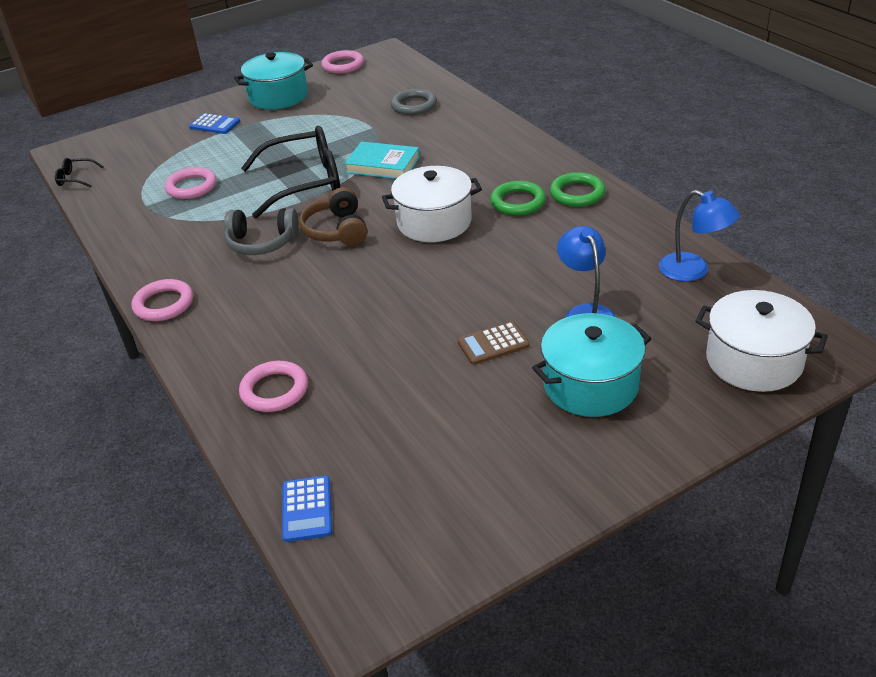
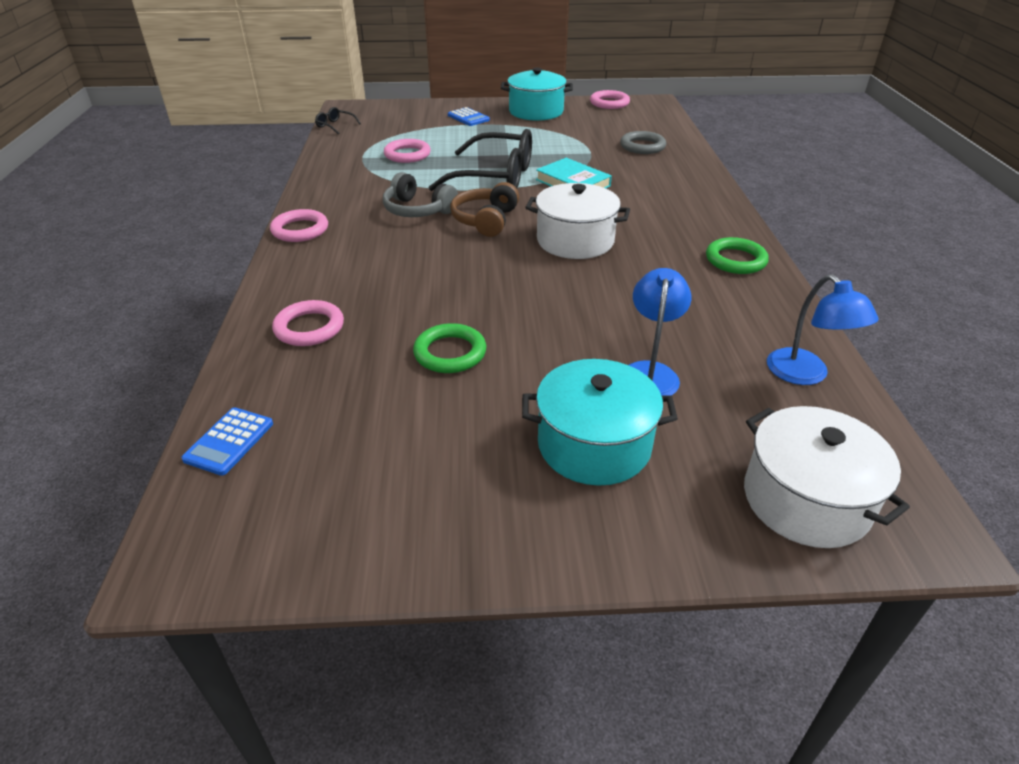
camera: 25 degrees right, 0 degrees up
(493, 344) = (532, 364): brown calculator -> none
(518, 202) = (669, 249): green ring -> green ring (450, 353)

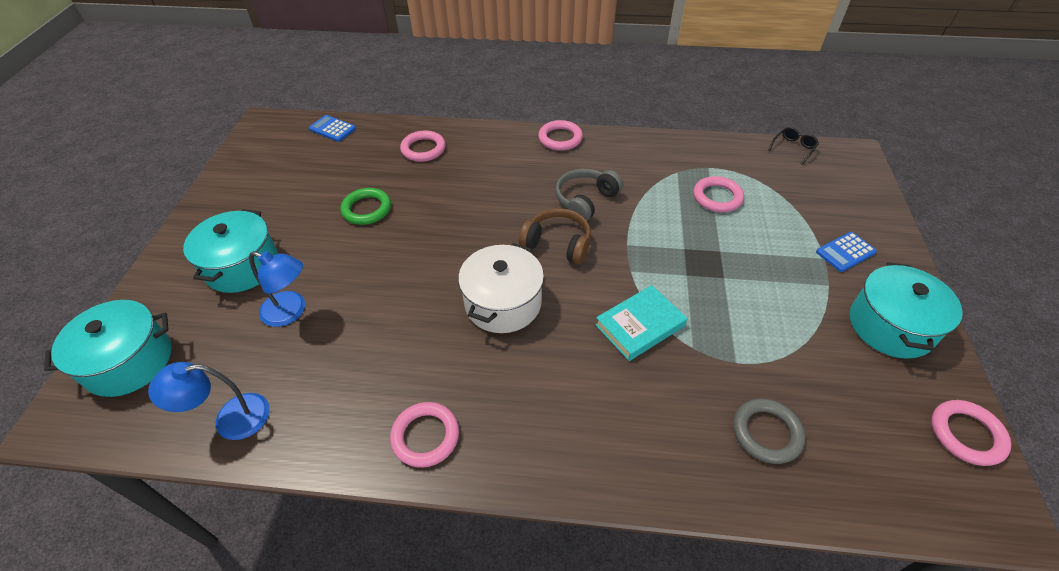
camera: 100 degrees right, 10 degrees up
(495, 177) = (657, 260): black glasses -> none
(735, 260) = (425, 436): green ring -> pink ring
(806, 500) = (129, 361): white pot -> turquoise pot

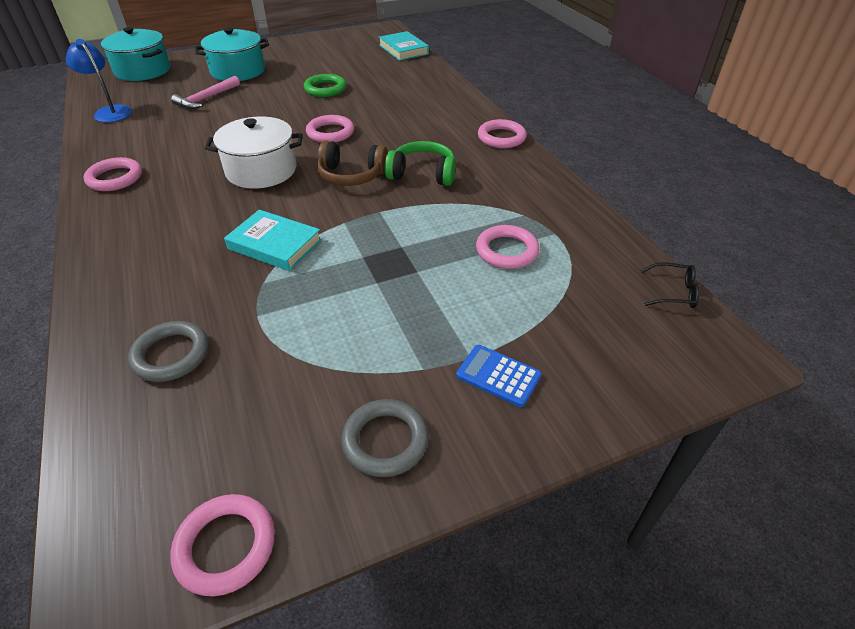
camera: 60 degrees right, 5 degrees down
(291, 312) = (206, 99): blue lamp -> pink hammer
(332, 129) = (403, 49): blue calculator -> turquoise book
(423, 149) = (416, 86): pink ring -> pink ring (330, 133)
(557, 243) = (351, 175): brown headphones -> brown headphones turned 105 degrees clockwise
(585, 201) = (422, 174): grey headphones -> green headphones
(890, 326) = (385, 440): turquoise pot -> grey ring

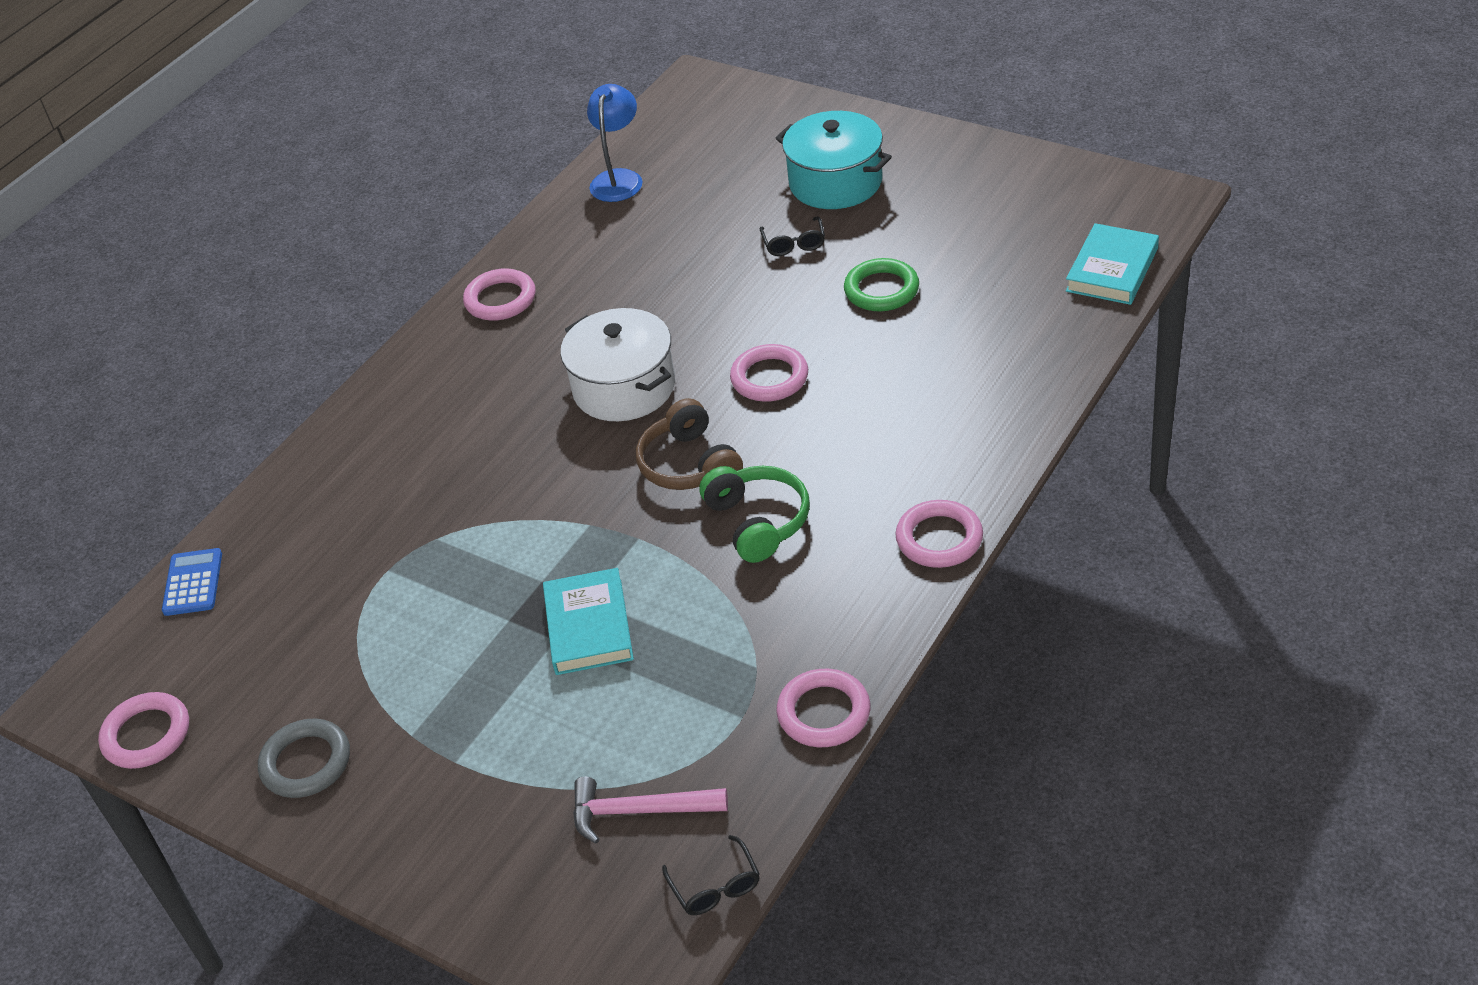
camera: 60 degrees right, 0 degrees up
(143, 71) = (739, 114): turquoise pot -> none
(171, 355) = (296, 554): grey ring -> none
(206, 99) = (732, 218): pink hammer -> pink hammer (639, 811)
(255, 93) = (794, 244): none -> black glasses
(274, 244) = (501, 501): turquoise book -> turquoise book (588, 627)
(498, 376) = (445, 797): blue calculator -> blue calculator (193, 583)
(506, 251) = (662, 692): pink ring -> pink ring (824, 713)

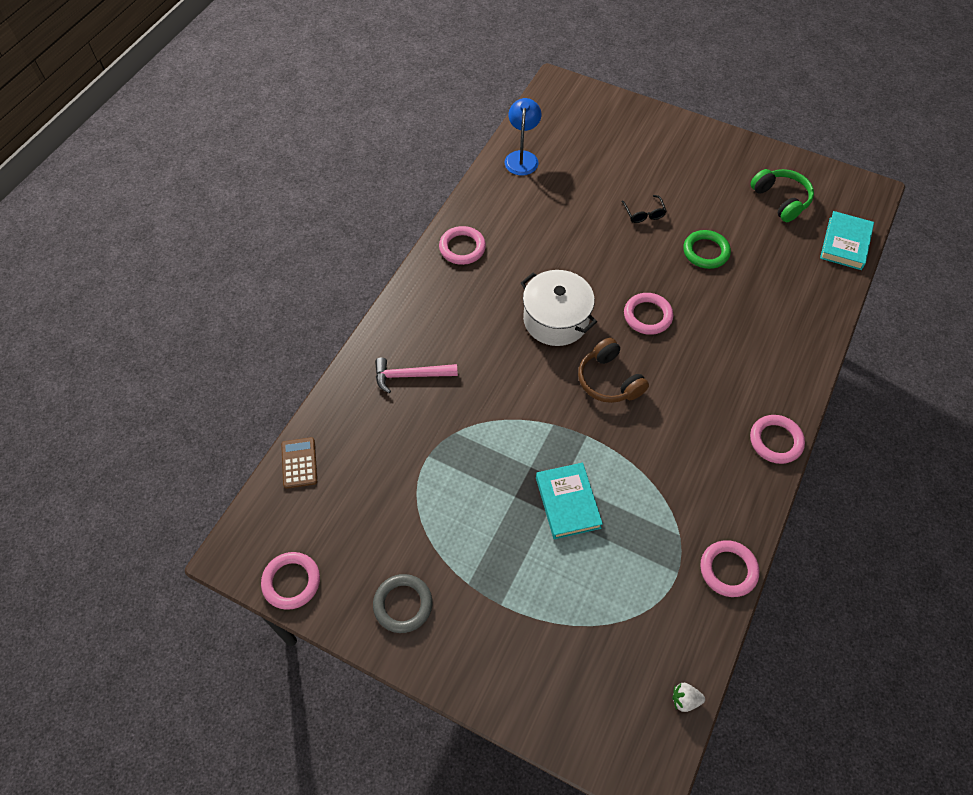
camera: 10 degrees left, 15 degrees up
(193, 583) = (299, 463): blue calculator -> brown calculator
(639, 811) = (626, 643): pink hammer -> pink hammer (410, 375)
(715, 887) = (685, 699): black glasses -> white strawberry
(758, 522) = (660, 425): green headphones -> green headphones (781, 200)
(835, 182) = (662, 168): turquoise pot -> none

